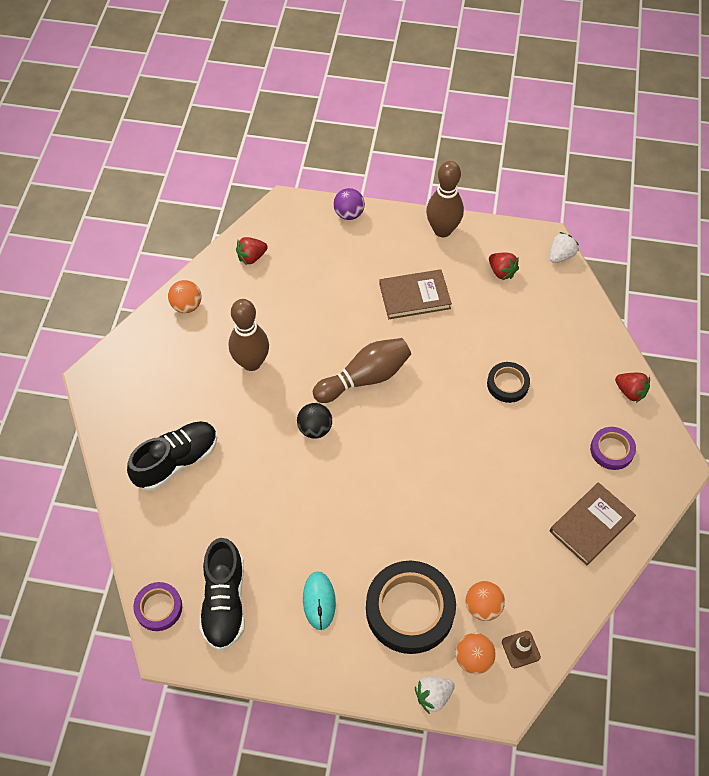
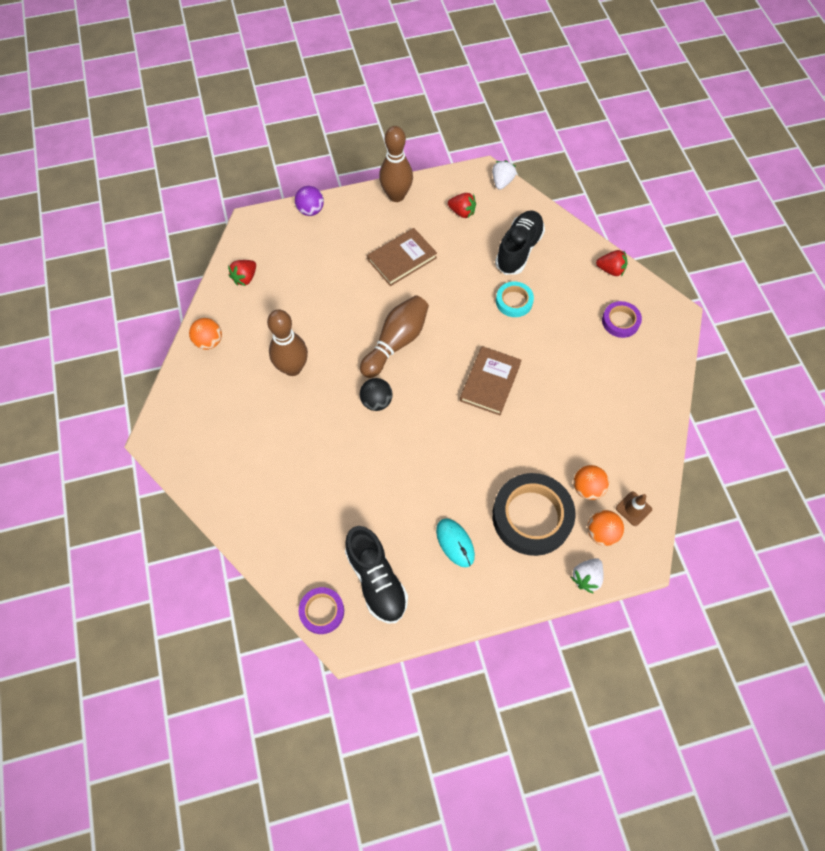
camera: 25 degrees left, 5 degrees up
(176, 461) = (271, 479): black shoe -> black shoe (518, 250)
(507, 384) = (514, 301): black tape -> turquoise tape
(591, 525) = (635, 387): brown book -> brown book (490, 382)

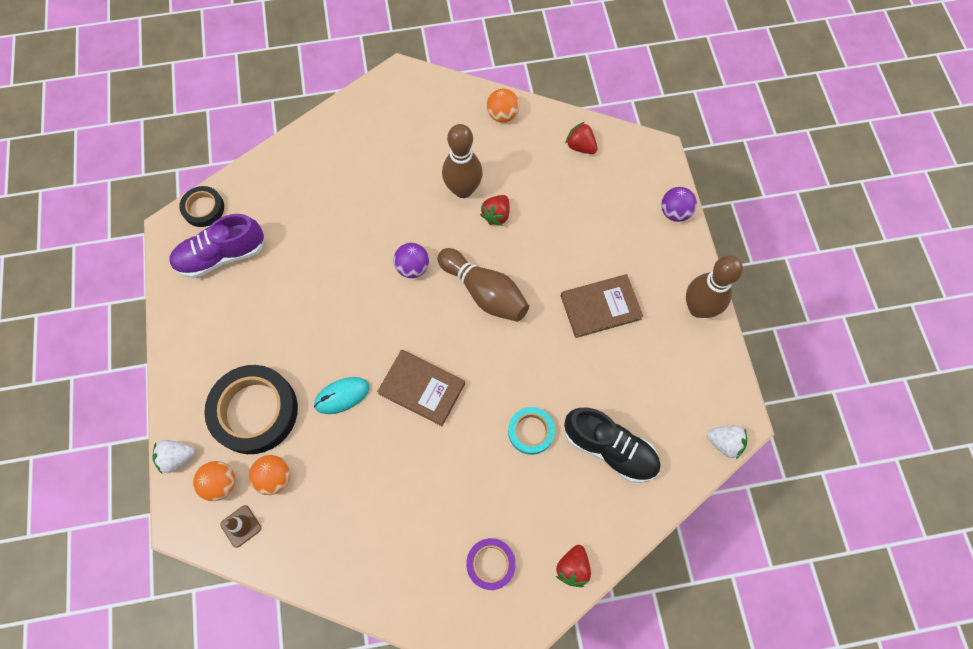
camera: 95 degrees right, 5 degrees up
(322, 611) = (203, 208): purple tape -> black tape
(376, 401) = (413, 267): black ball -> purple ball
(376, 580) = (222, 255): black shoe -> purple shoe
(402, 259) = (600, 307): brown book -> brown book turned 75 degrees counterclockwise
(455, 543) = (242, 330): turquoise mouse -> turquoise mouse (342, 396)
(462, 212) = (671, 385): red strawberry -> red strawberry (496, 215)
(586, 577) = (177, 458): white strawberry -> white strawberry turned 60 degrees counterclockwise

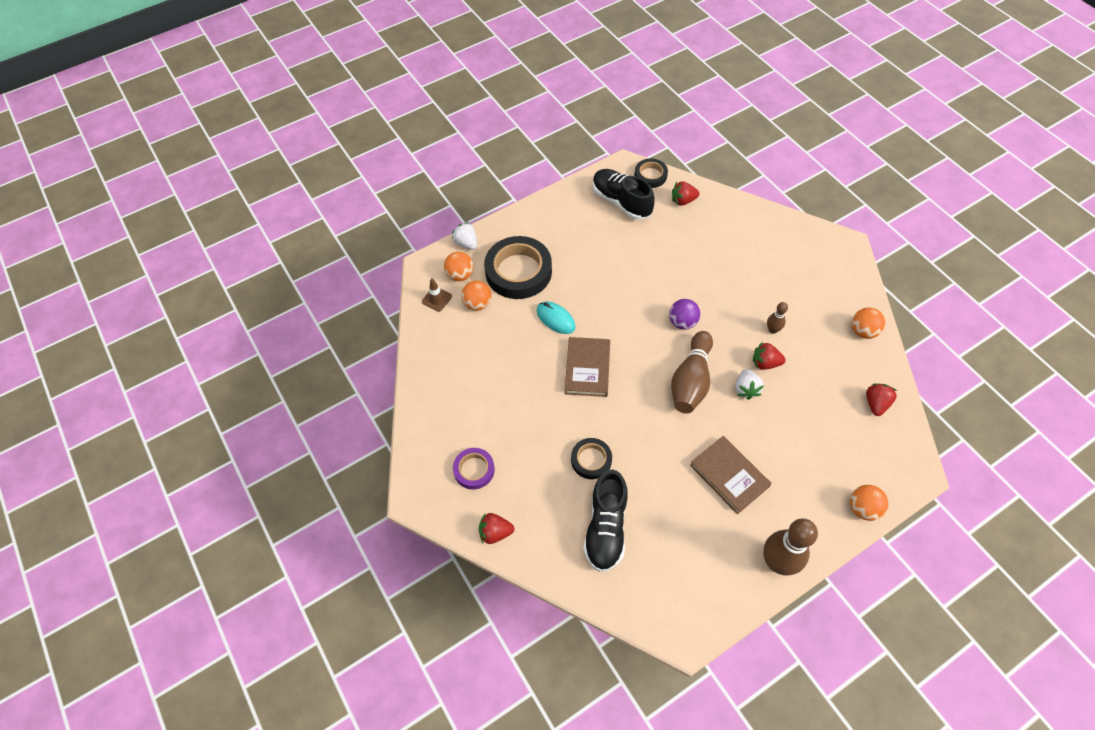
camera: 70 degrees right, 10 degrees down
(222, 255) = (621, 202): purple shoe -> black shoe
(259, 192) = (683, 201): none -> red strawberry
(463, 190) = (772, 330): brown bowling pin -> brown bowling pin, size x0.49
(531, 431) = (591, 460): turquoise tape -> black tape
(674, 212) = (863, 508): purple ball -> orange ball
(724, 443) = (658, 627): white strawberry -> white strawberry (746, 389)

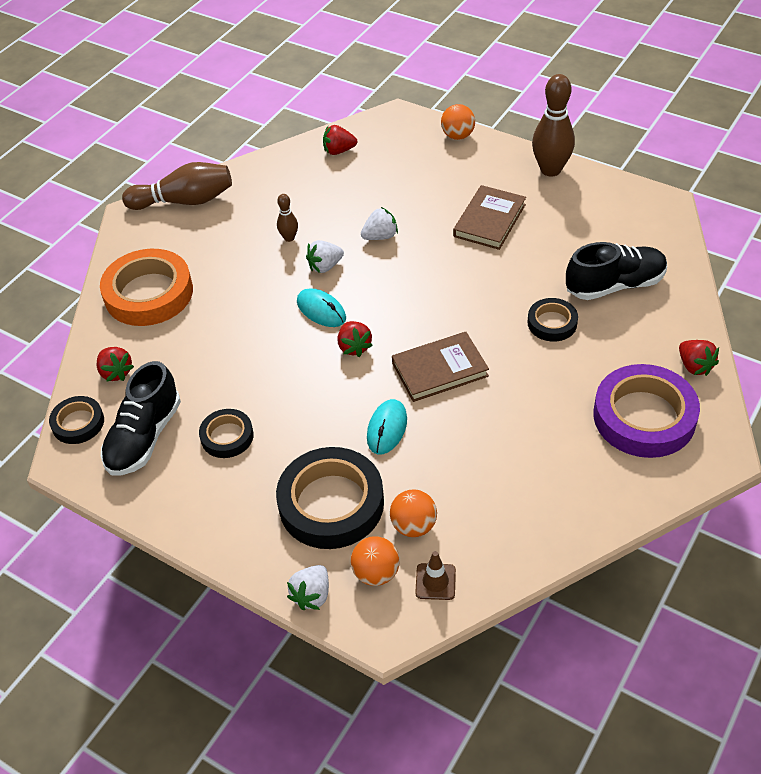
camera: 115 degrees left, 10 degrees down
(474, 470) = (644, 417): purple tape -> purple tape, size x1.89
(598, 239) = (227, 436): none -> black tape
(682, 322) = (321, 310): purple ball -> turquoise mouse
(691, 381) = (398, 279): brown bowling pin -> brown bowling pin (184, 201)
(728, 341) = (325, 266): none -> white strawberry
(750, 233) = (149, 293): none -> orange tape
(765, 363) = (337, 232): red strawberry -> red strawberry (354, 347)
(863, 331) = (253, 176): orange ball -> none

